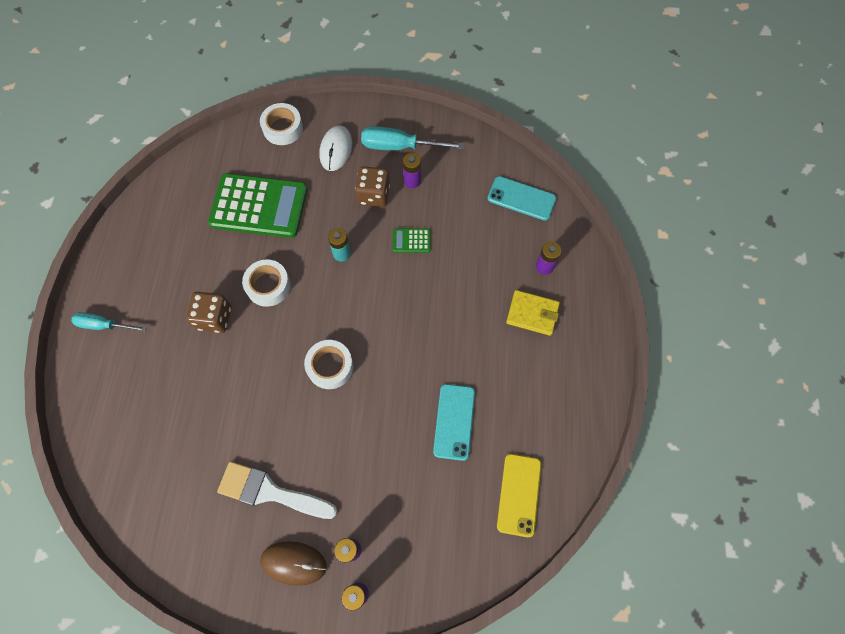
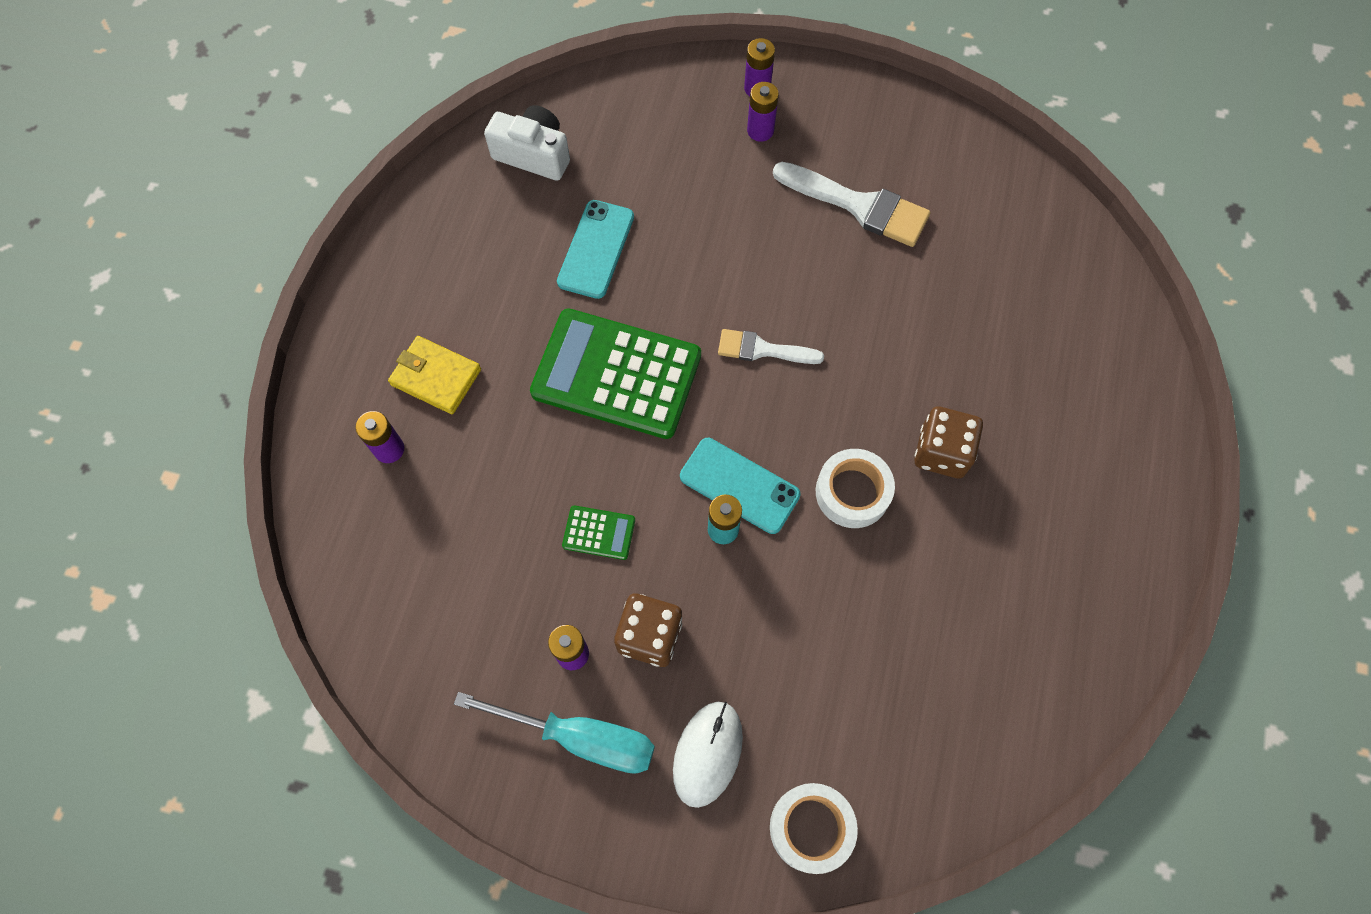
camera: 170 degrees left, 0 degrees up
(104, 325) = (1122, 470): turquoise screwdriver -> none
(259, 206) = (864, 649): green calculator -> green calculator (616, 374)
(293, 563) = (832, 128): brown mouse -> none
(330, 366) = (763, 349): white tape -> white brush
(519, 494) = (533, 154): yellow phone -> white camera
(521, 198) = (383, 581): turquoise phone -> turquoise phone (739, 485)

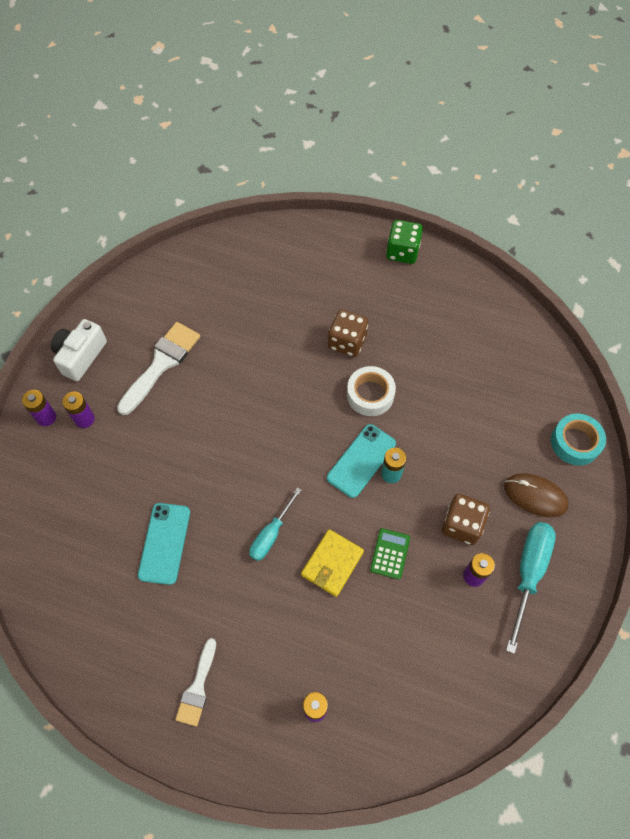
camera: 85 degrees left, 5 degrees down
(436, 377) = (257, 671): yellow wallet -> yellow wallet (332, 563)
(533, 154) = (67, 587): white camera -> white camera (80, 356)
(596, 249) = (164, 543): turquoise phone -> turquoise phone turned 75 degrees clockwise
(616, 374) = (271, 534): green calculator -> turquoise screwdriver
(708, 753) = (535, 496): white mouse -> brown mouse
(763, 349) = (263, 436): white brush -> white brush (197, 687)
(811, 828) = (575, 442): white tape -> turquoise tape
(1142, 531) = (402, 252): none -> green dice

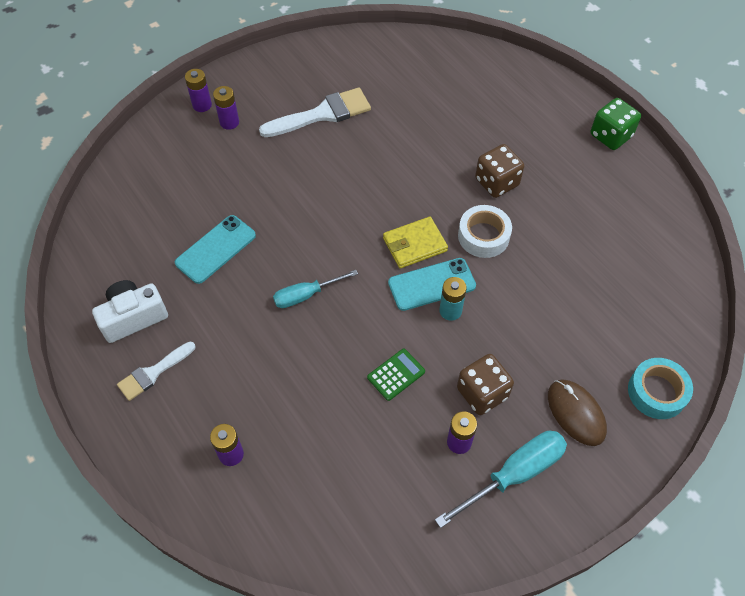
camera: 35 degrees right, 5 degrees down
(80, 356) = (263, 75): white camera -> white camera (133, 317)
(332, 563) = (339, 350): yellow wallet -> yellow wallet (414, 244)

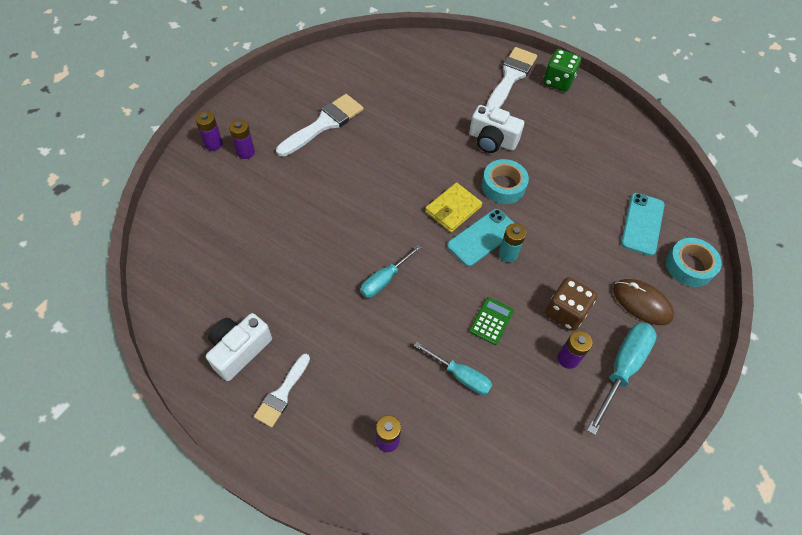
camera: 25 degrees left, 0 degrees up
(215, 249) = (286, 265): turquoise phone -> turquoise phone (642, 224)
(335, 418) = (460, 375): none -> turquoise screwdriver
(483, 236) = (503, 186): white tape -> turquoise tape
(497, 182) = (492, 140): brown dice -> white camera
(556, 116) = (511, 77): none -> white brush

